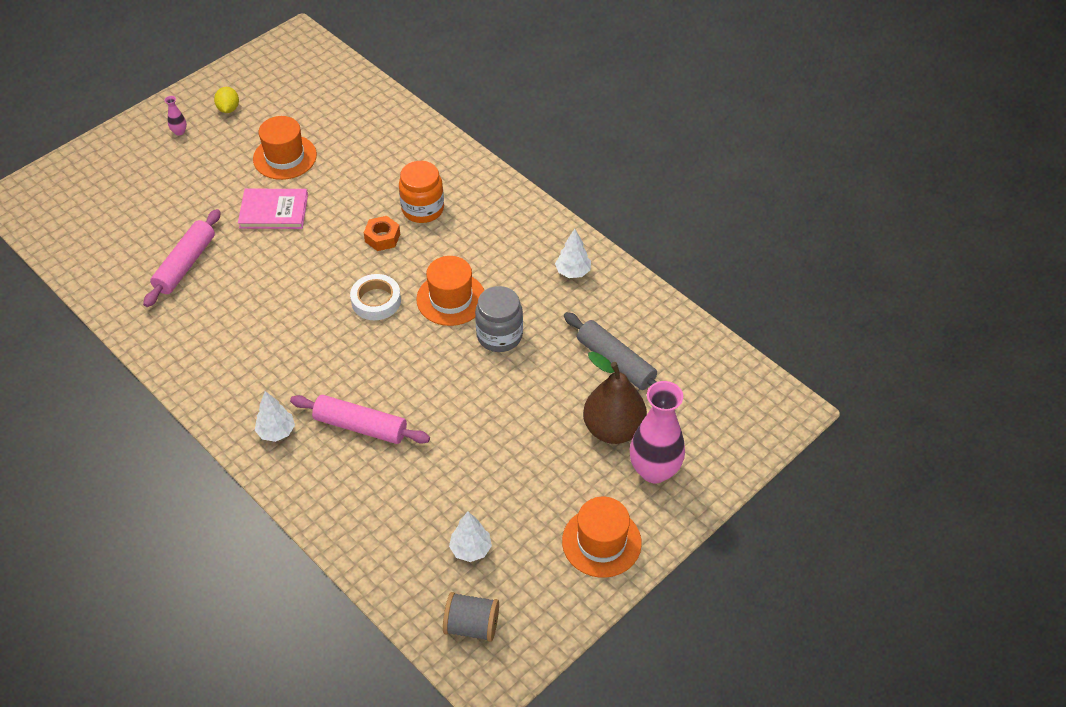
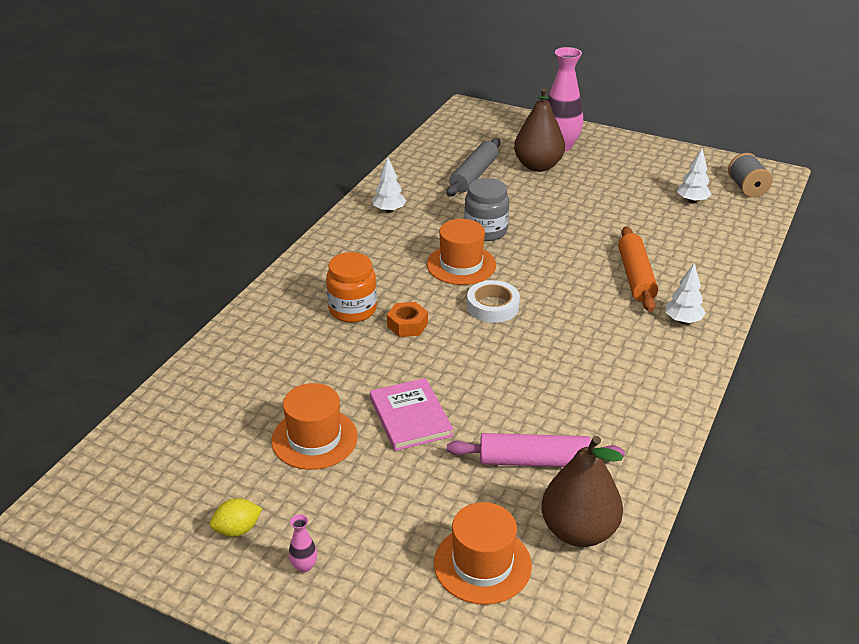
camera: 110 degrees left, 15 degrees down
(111, 265) = (578, 531): none -> brown pear
(360, 426) = (635, 277): pink rolling pin -> orange rolling pin
(601, 542) = (635, 155): orange hat -> orange hat (482, 564)

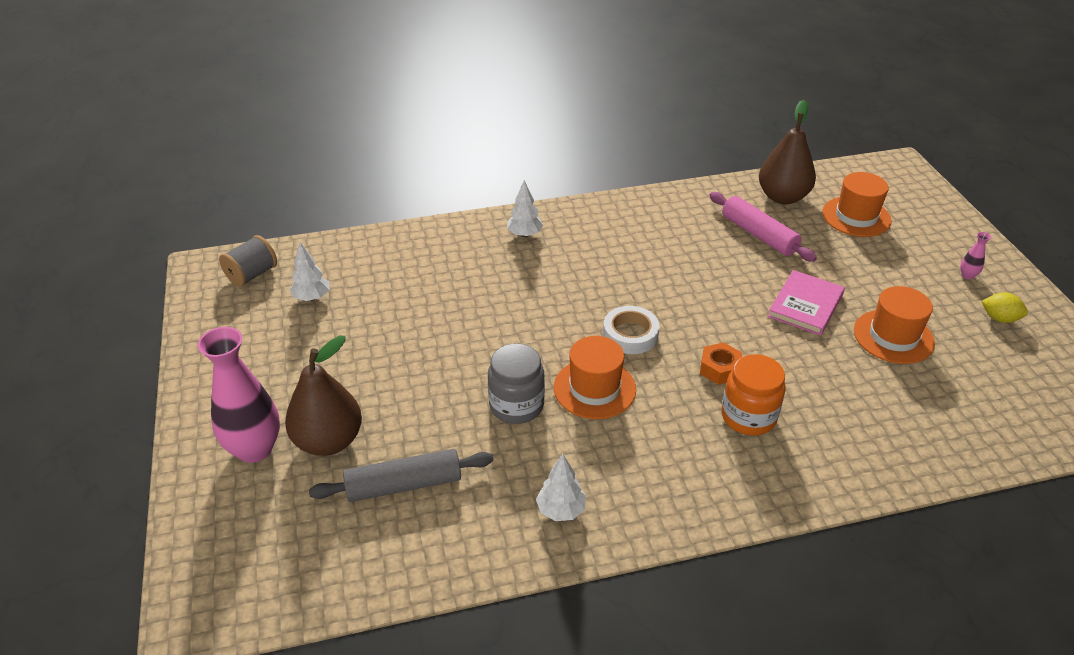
camera: 130 degrees left, 5 degrees up
(635, 277) = (489, 278): orange rolling pin -> none

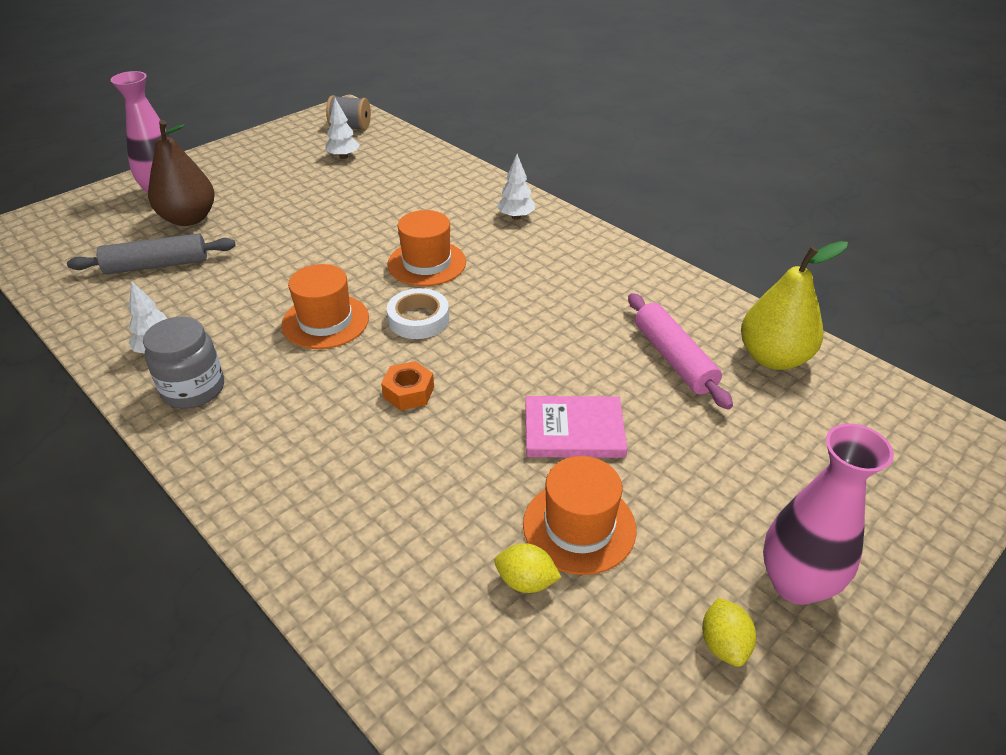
camera: 60 degrees right, 0 degrees up
(404, 485) = (157, 265): grey rolling pin -> grey rolling pin turned 60 degrees counterclockwise
(516, 405) = (277, 287): grey jar -> grey jar (193, 389)
(748, 417) = (345, 433): orange jar -> none
(758, 235) = (673, 359): pink rolling pin -> pink rolling pin turned 45 degrees counterclockwise
(782, 197) = (773, 358): brown pear -> yellow pear
(856, 217) = (808, 432): orange hat -> orange hat (427, 263)
(929, 375) = (526, 581): none -> yellow lemon
(967, 275) = (795, 583): pink vase -> pink vase, size x2.46

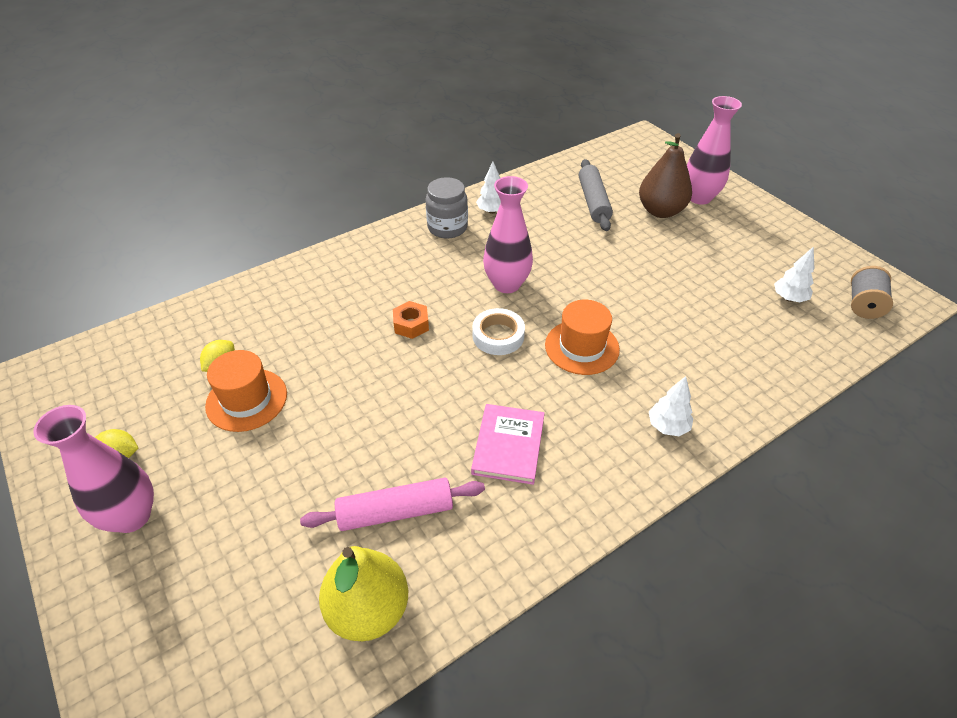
camera: 100 degrees right, 5 degrees up
(325, 321) = (506, 284): orange hat -> pink vase
(574, 430) = (335, 414): pink book -> pink book (508, 445)

